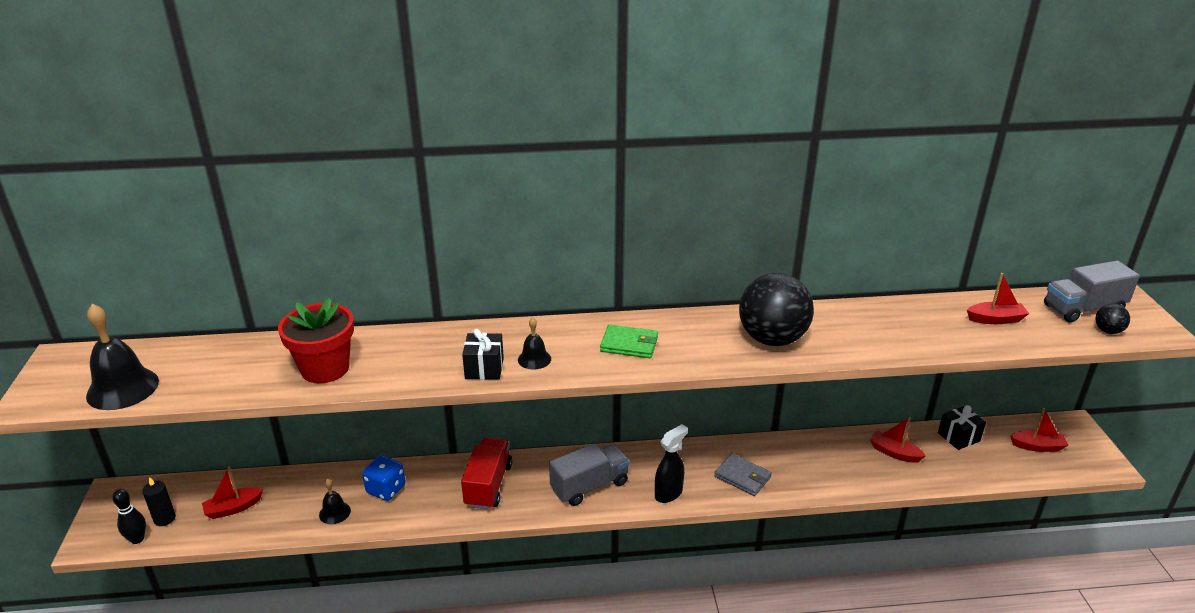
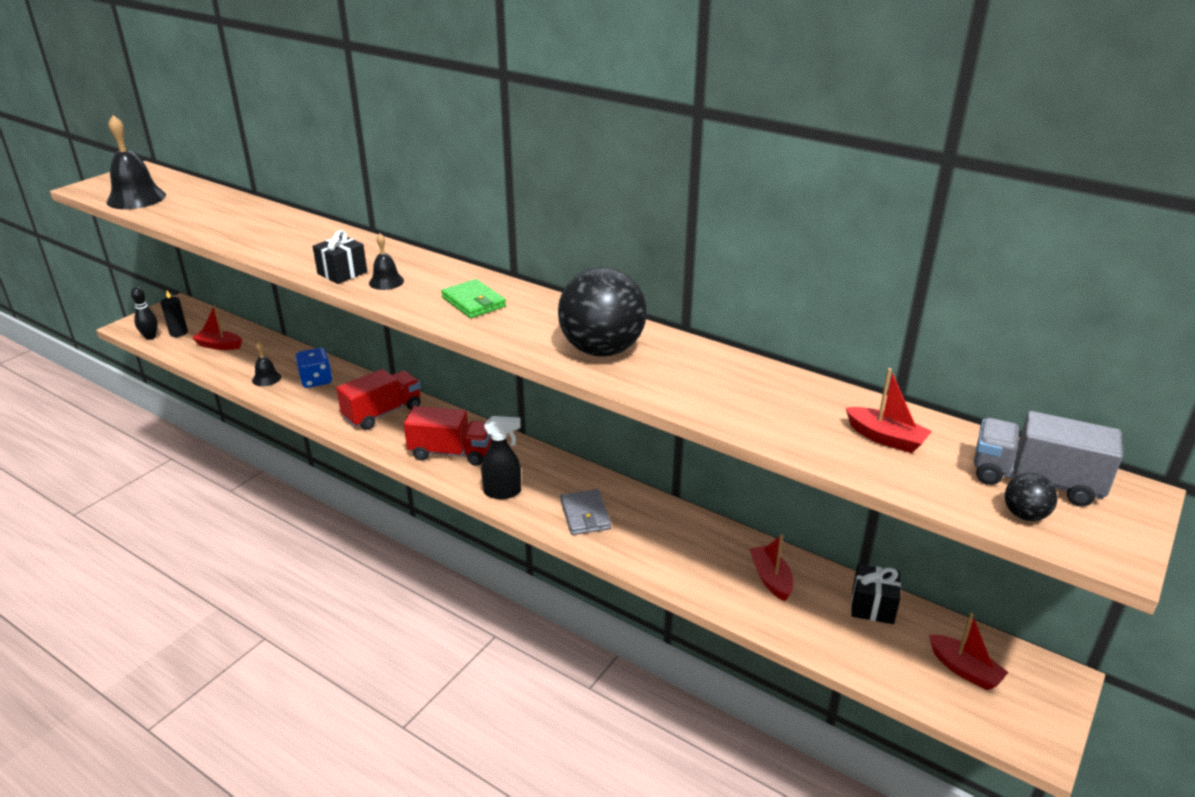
camera: 40 degrees right, 0 degrees up
(325, 368) = (251, 232): red flower pot -> none
(589, 486) = (451, 453): grey truck -> red truck

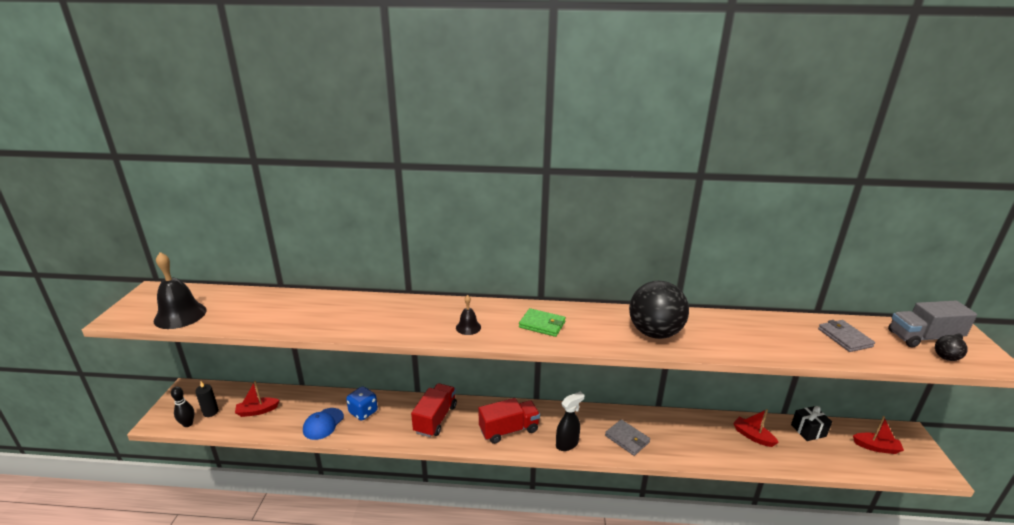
camera: 30 degrees left, 5 degrees down
(266, 378) = (323, 424): black bell -> blue cap
(342, 273) = (429, 330): black gift -> none
(886, 438) = (844, 338): red boat -> grey wallet

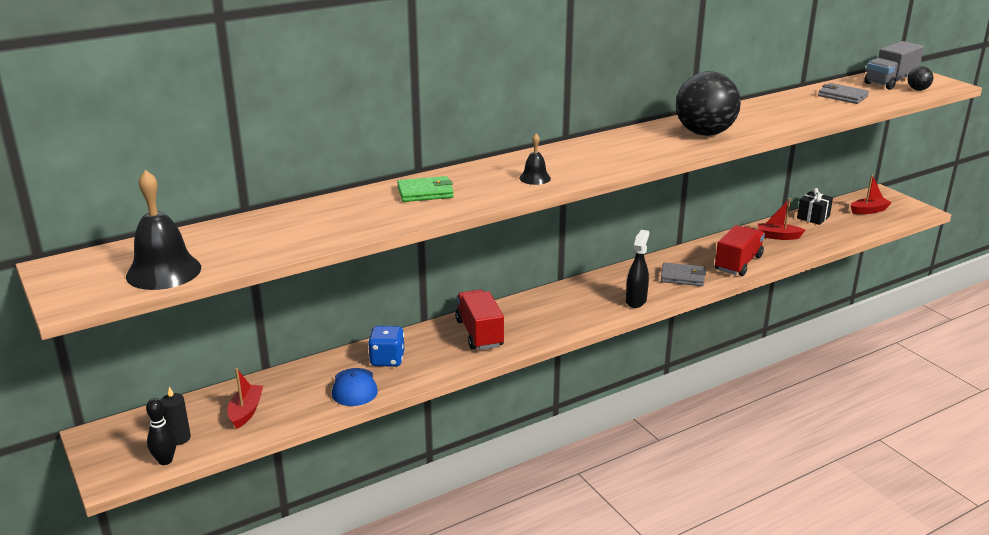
camera: 35 degrees left, 0 degrees up
(257, 411) = (246, 412): red boat -> red boat turned 150 degrees clockwise
(509, 430) = (567, 312): red truck -> red truck (738, 263)
(542, 324) = (601, 156): green wallet -> green wallet (425, 192)

